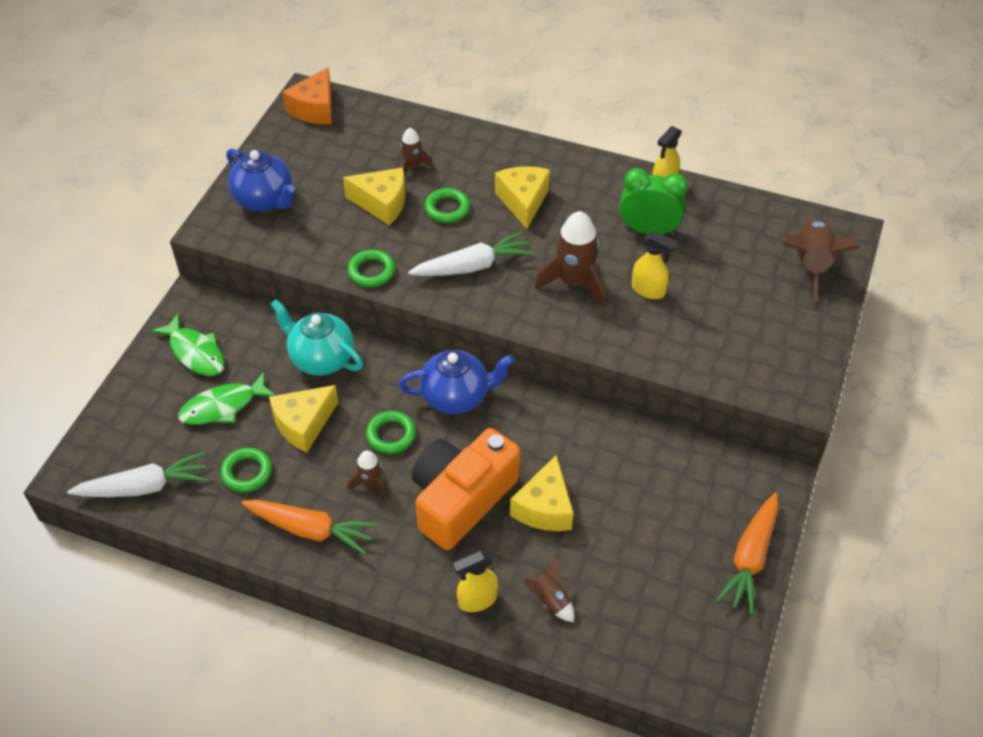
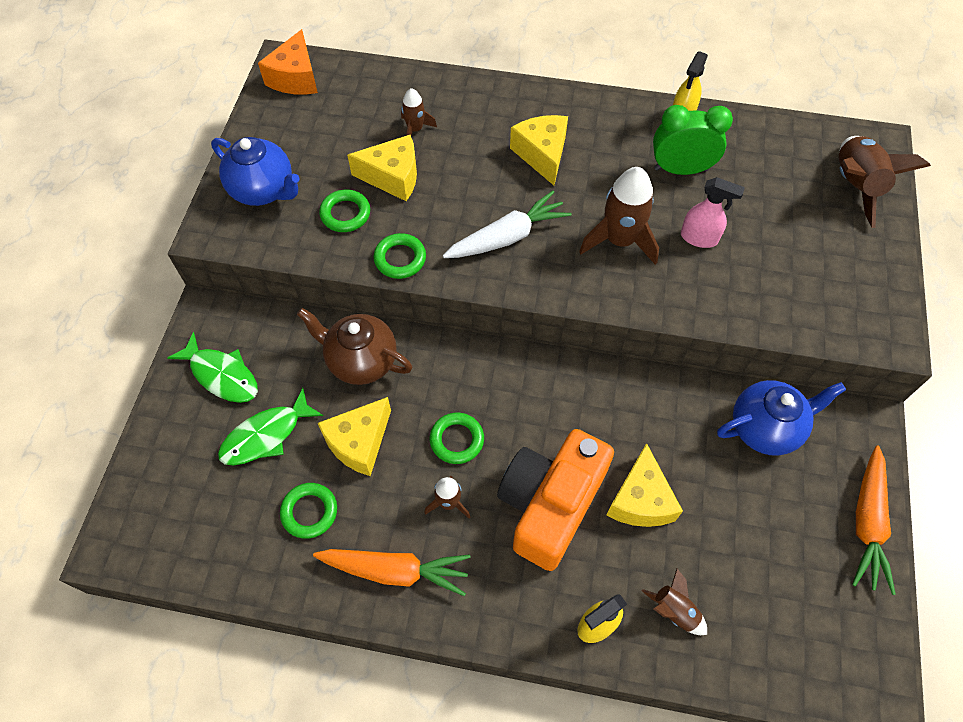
camera: 10 degrees left, 10 degrees up
(144, 487) = (198, 549): white carrot -> none
(321, 358) = (361, 361): turquoise teapot -> brown teapot
(447, 209) = (464, 174): green ring -> green ring (345, 214)
(456, 396) = (516, 383): blue teapot -> blue teapot (765, 428)
(648, 290) = (699, 238): yellow spray bottle -> pink spray bottle

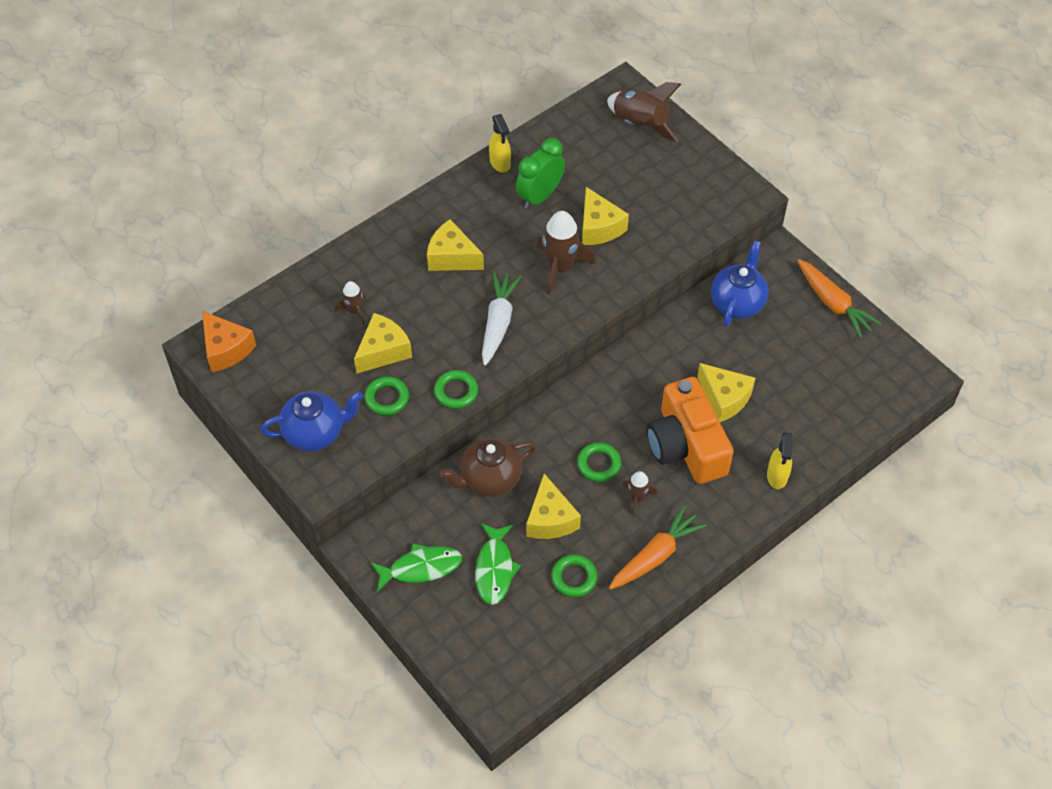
camera: 50 degrees left, 5 degrees down
(674, 611) = (801, 432): brown rocket -> none
(699, 238) = (599, 227): pink spray bottle -> yellow cheese

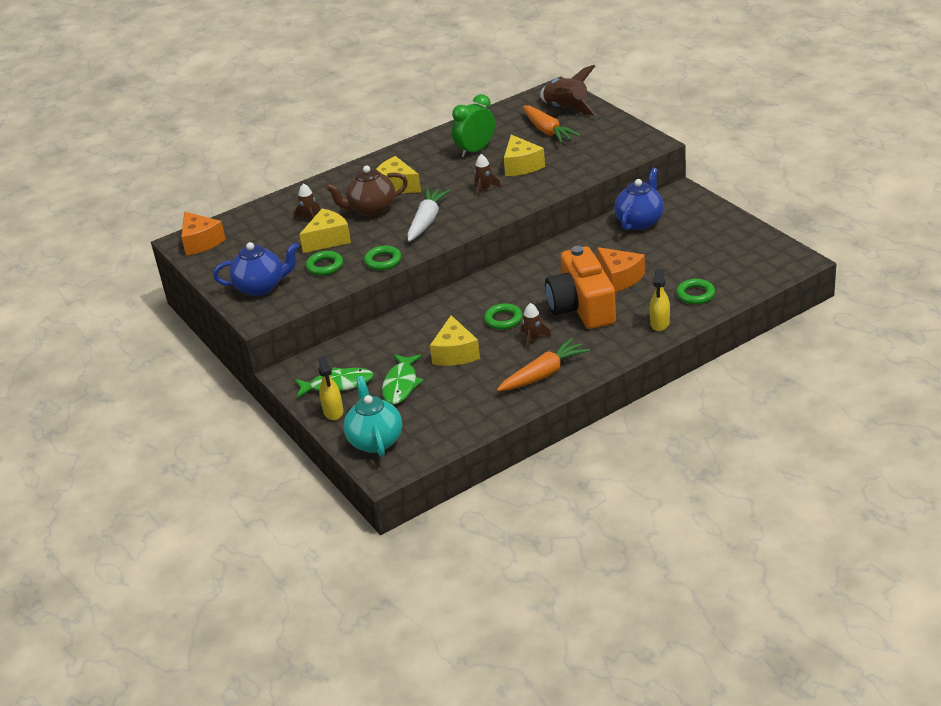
camera: 10 degrees right, 20 degrees down
(478, 659) = (375, 440): none -> turquoise teapot
(489, 479) = (408, 330): brown teapot -> brown teapot (371, 210)
(500, 163) = (447, 134): yellow spray bottle -> yellow spray bottle (333, 412)
(560, 267) = (484, 189): brown rocket -> brown rocket, size x0.54
(574, 578) = (469, 389): green ring -> green ring (695, 294)
(724, 398) = (620, 278): yellow cheese -> orange cheese
(833, 304) = (724, 219): orange carrot -> orange carrot (547, 131)

